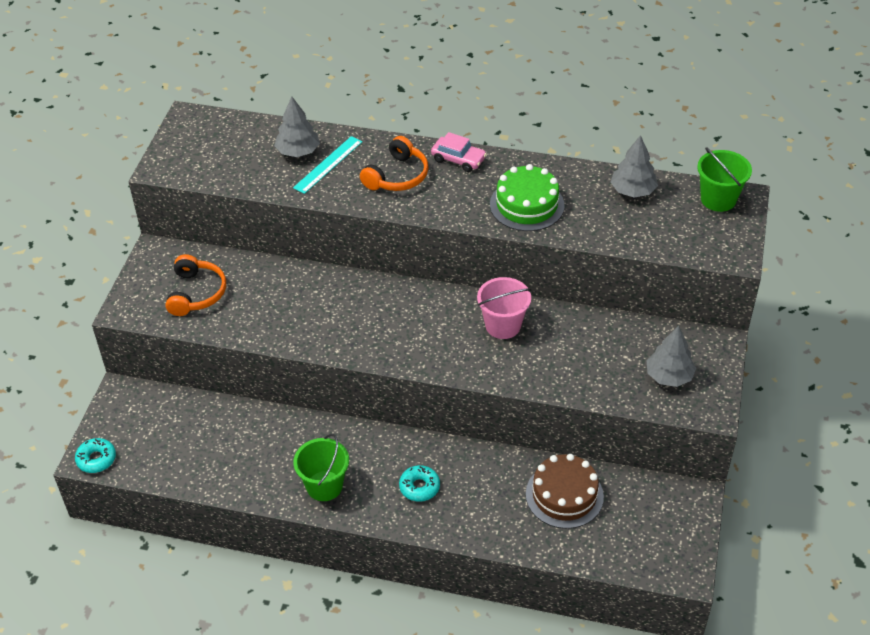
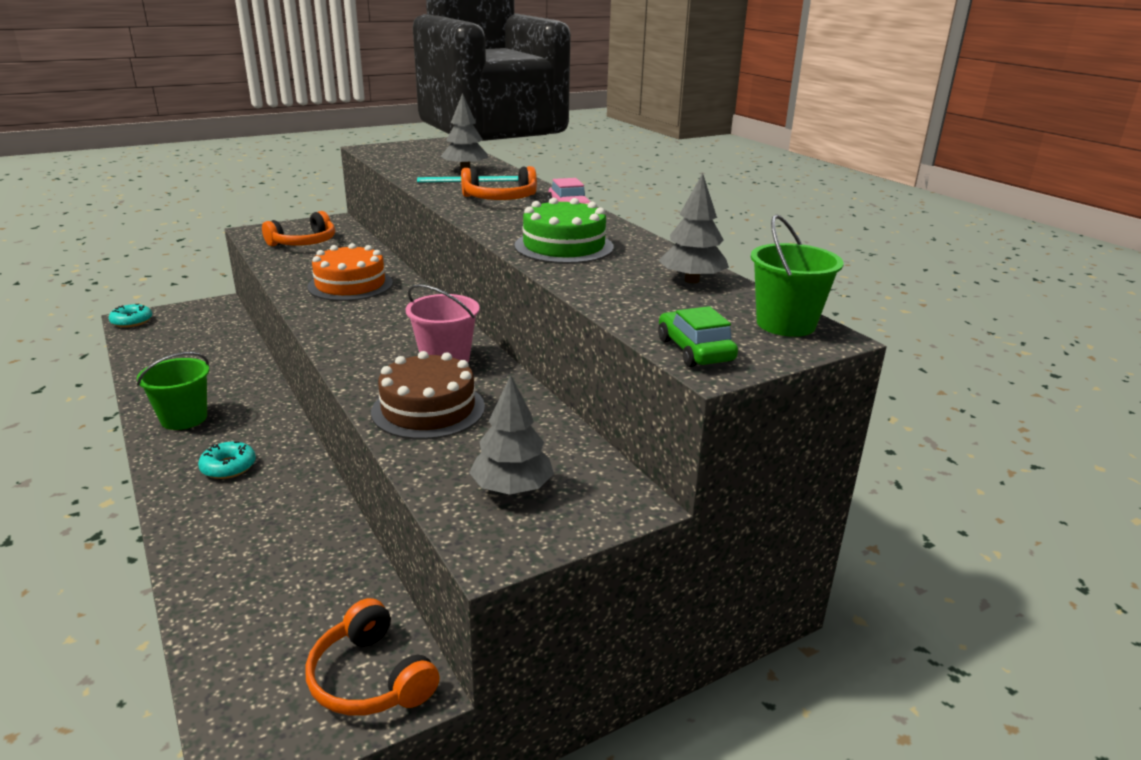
camera: 45 degrees right, 20 degrees down
(324, 309) = (350, 285): none -> orange cake
(564, 495) = (305, 567): brown cake -> brown cake (428, 409)
(675, 508) = (371, 678): none -> orange headphones
(714, 250) = (694, 350): none -> green car

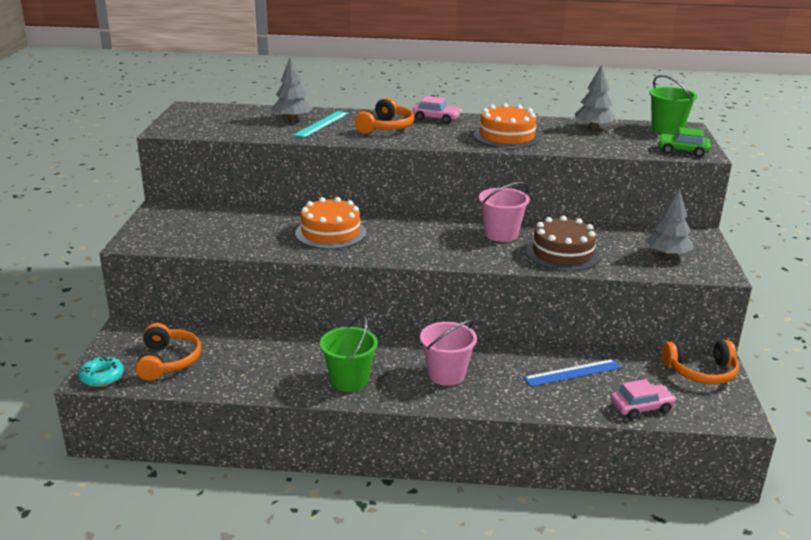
camera: 55 degrees left, 0 degrees up
(224, 639) = (641, 407): none -> pink car
(228, 467) = (446, 374): turquoise donut -> pink bucket
(288, 553) = (572, 372): none -> blue ruler
(304, 243) = (203, 229): orange headphones -> orange headphones (168, 361)
(564, 246) = (507, 136): green cake -> orange cake

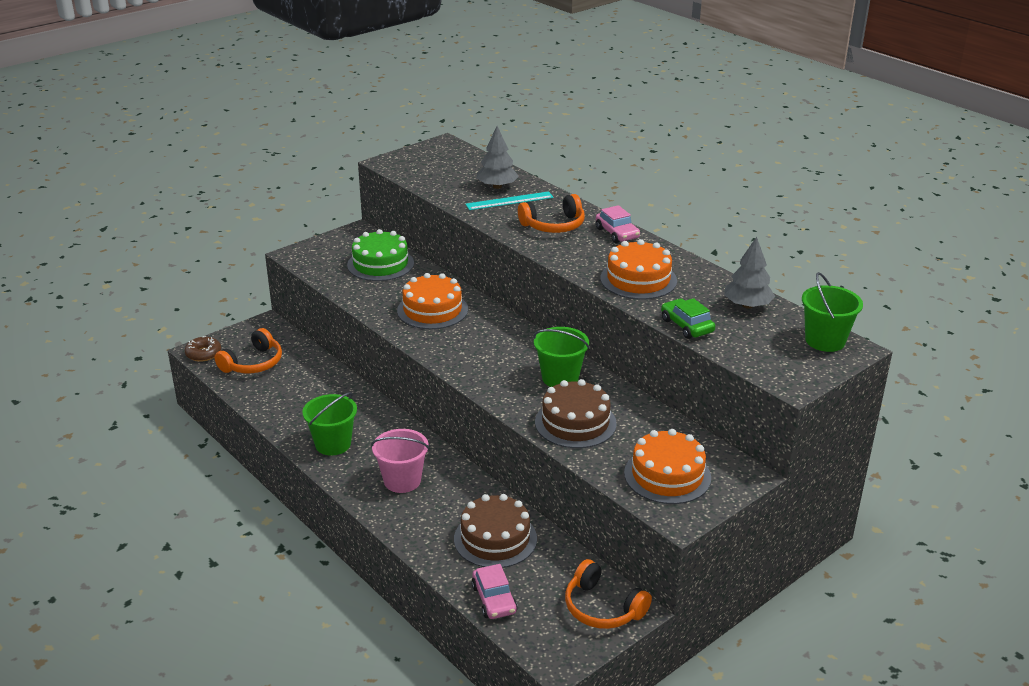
camera: 45 degrees right, 5 degrees up
(102, 377) = (203, 354): turquoise donut -> brown donut
(226, 221) = (380, 264): none -> green cake
(501, 234) = (560, 378): pink bucket -> green bucket
(572, 372) = (495, 539): blue ruler -> brown cake
(641, 407) = (494, 599): pink car -> pink car turned 45 degrees clockwise
(667, 255) = (667, 475): grey tree -> orange cake
(682, 151) = (776, 372): green car -> green car (686, 326)

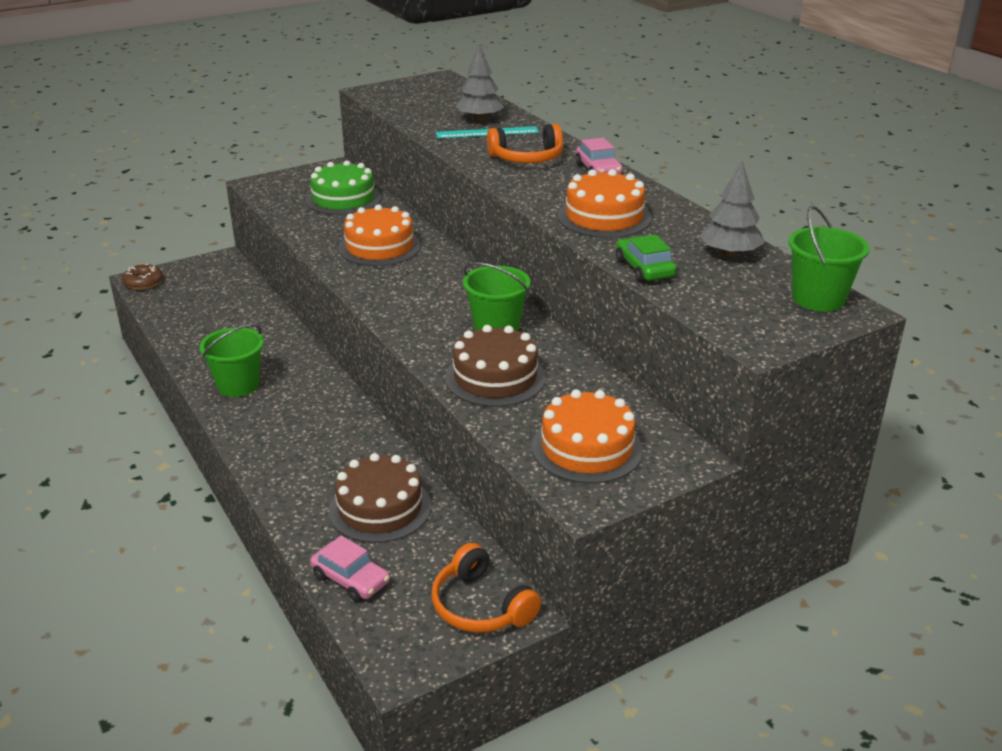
camera: 10 degrees right, 0 degrees up
(253, 363) = (190, 296): orange headphones -> none
(402, 481) = (298, 432): pink bucket -> none
(494, 599) = (351, 579): pink car -> pink car turned 45 degrees counterclockwise

